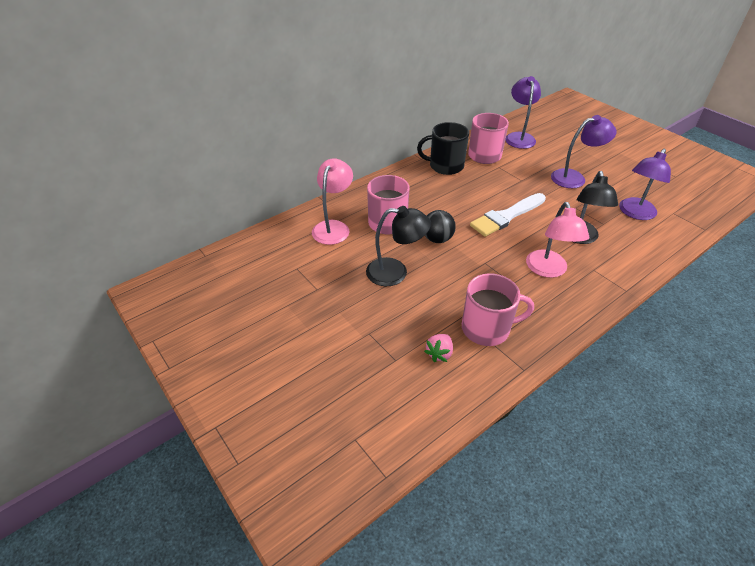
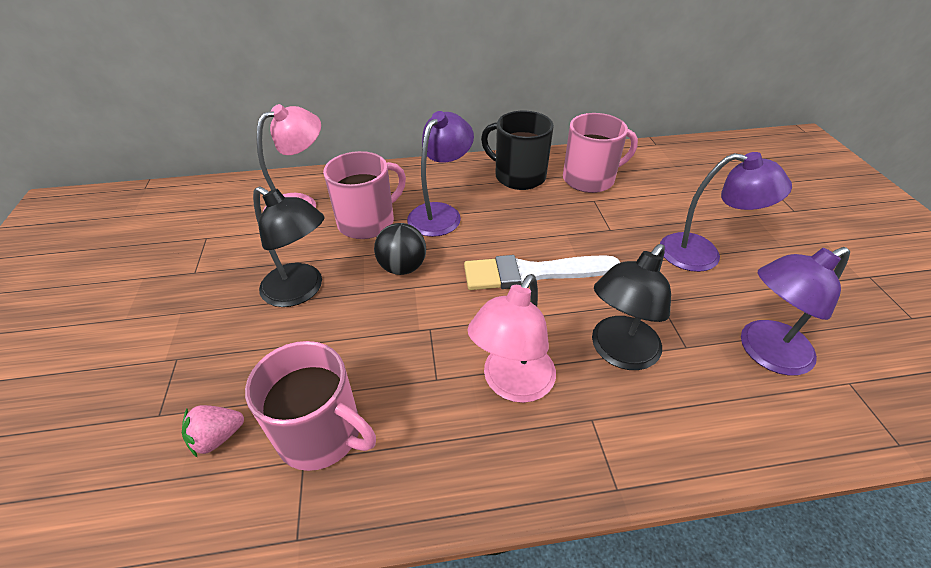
camera: 30 degrees right, 0 degrees up
(519, 137) = (666, 170): purple lamp -> purple lamp (440, 213)

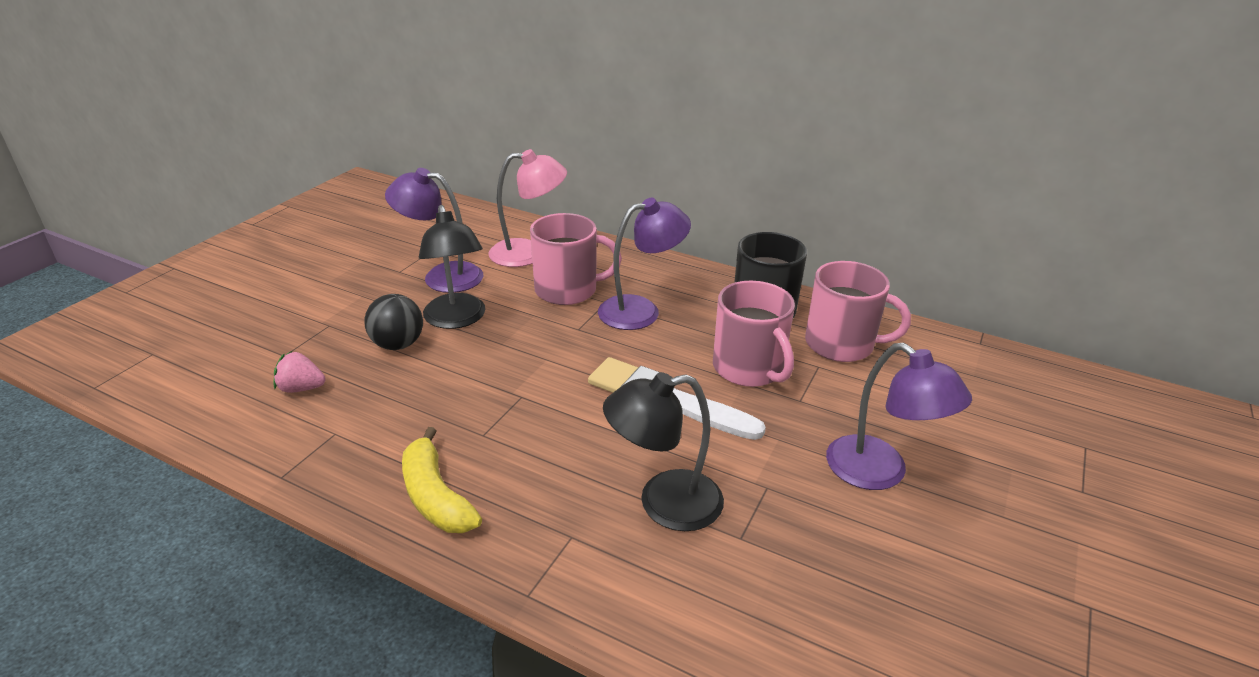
camera: 35 degrees right, 10 degrees down
(321, 433) = (363, 424): pink mug -> pink mug (749, 368)
(402, 267) = (554, 339): black ball -> black ball (398, 344)
(459, 458) = (435, 496): none -> yellow banana
(512, 384) = (537, 472): pink lamp -> none
(764, 352) = (823, 591): purple lamp -> purple lamp (442, 276)

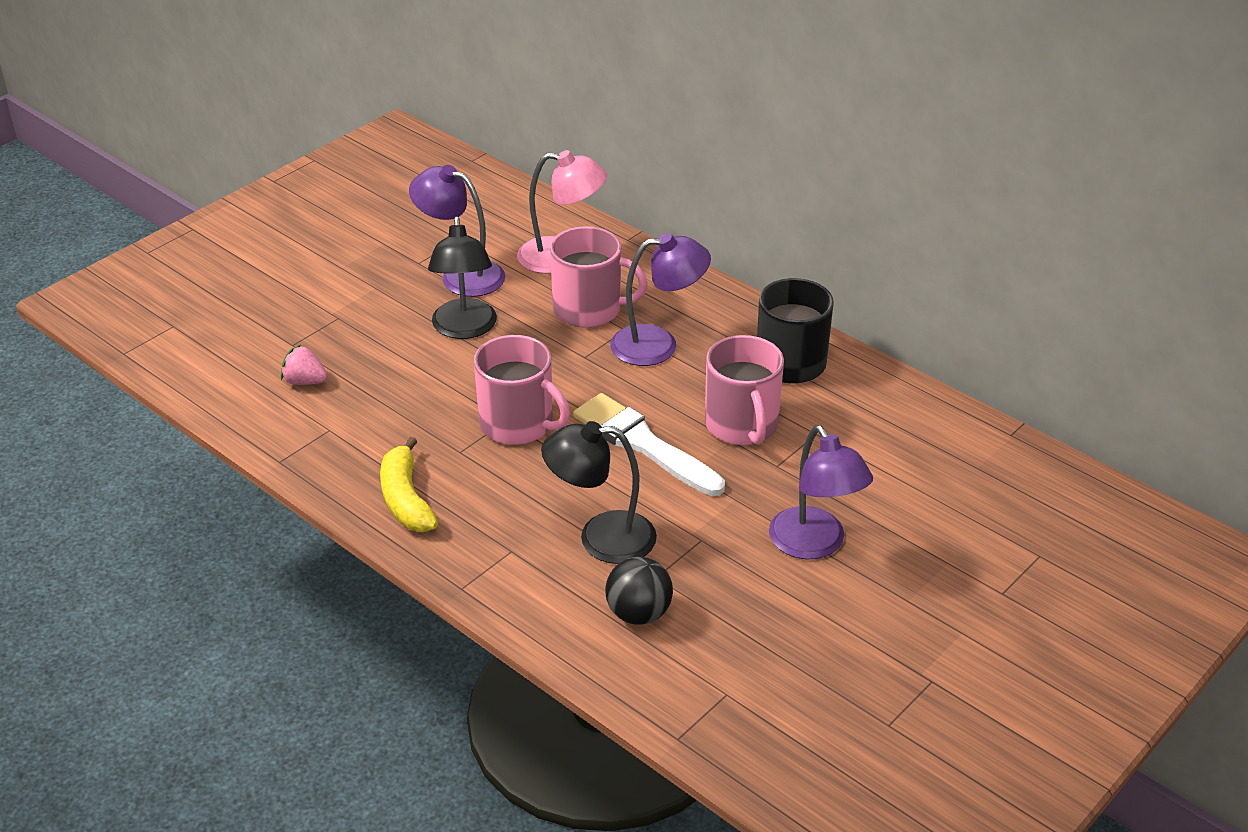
camera: 15 degrees right, 5 degrees up
(398, 344) = (401, 349): black ball -> black ball (638, 613)
(841, 344) = (854, 414): pink mug -> pink mug (518, 424)

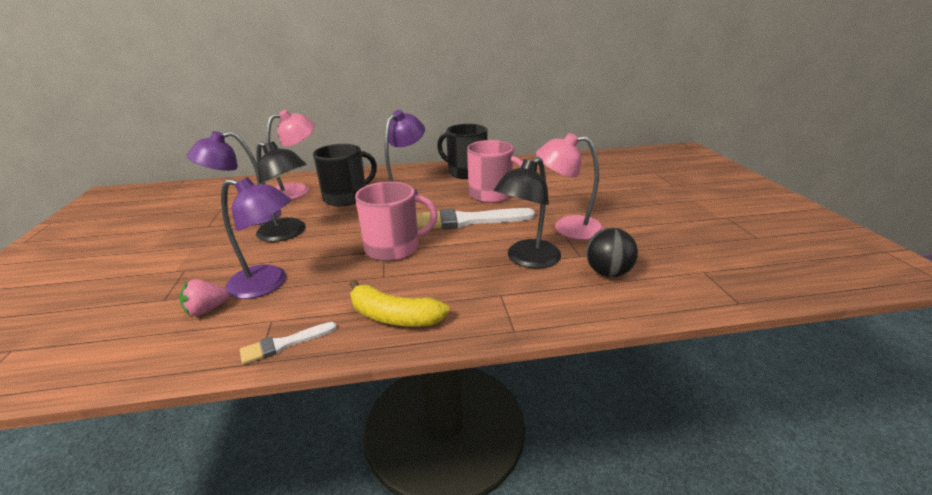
camera: 50 degrees left, 10 degrees down
(311, 460) = (284, 344): none -> white brush
(589, 309) = (346, 197): pink mug -> black mug
(720, 537) = (567, 227): none -> pink lamp
(815, 545) = (600, 208): purple lamp -> purple lamp (268, 284)

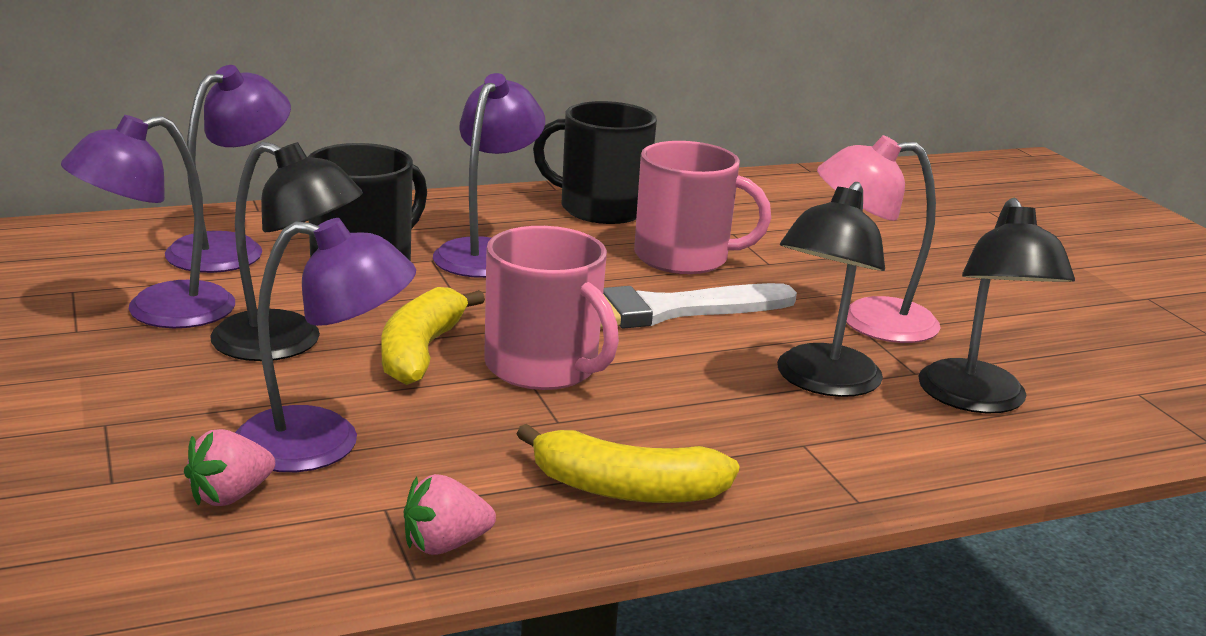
camera: 15 degrees left, 5 degrees down
(284, 344) = (445, 545): white brush -> pink strawberry
(297, 190) = (231, 248): pink lamp -> purple lamp
(343, 238) = (421, 351): none -> yellow banana
(394, 248) = (543, 367): pink mug -> pink mug turned 75 degrees clockwise
(608, 273) = (977, 400): black ball -> black lamp

